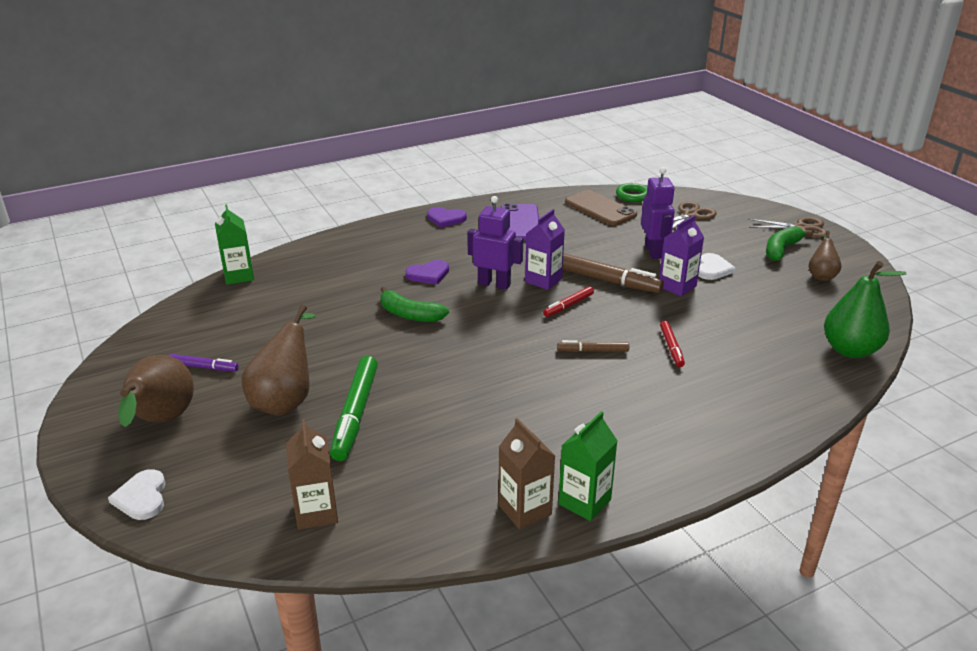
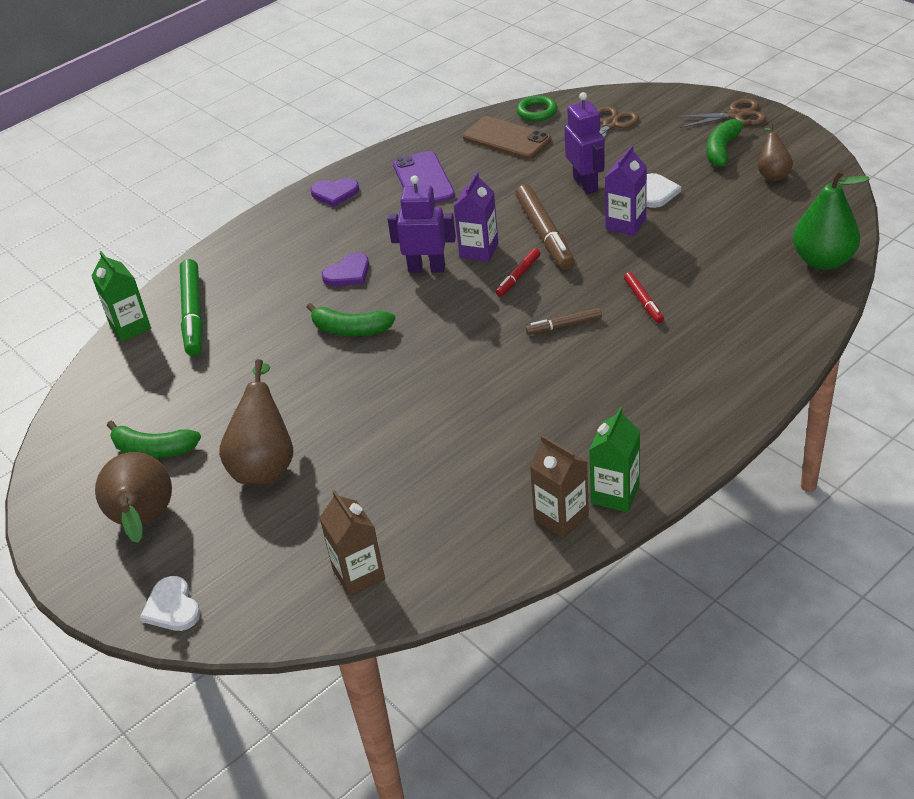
camera: 10 degrees left, 10 degrees up
(203, 367) = (154, 449): purple marker -> green banana
(355, 414) = (347, 461): green marker -> green marker (193, 314)
(604, 280) = (544, 234): brown marker -> brown marker turned 60 degrees clockwise

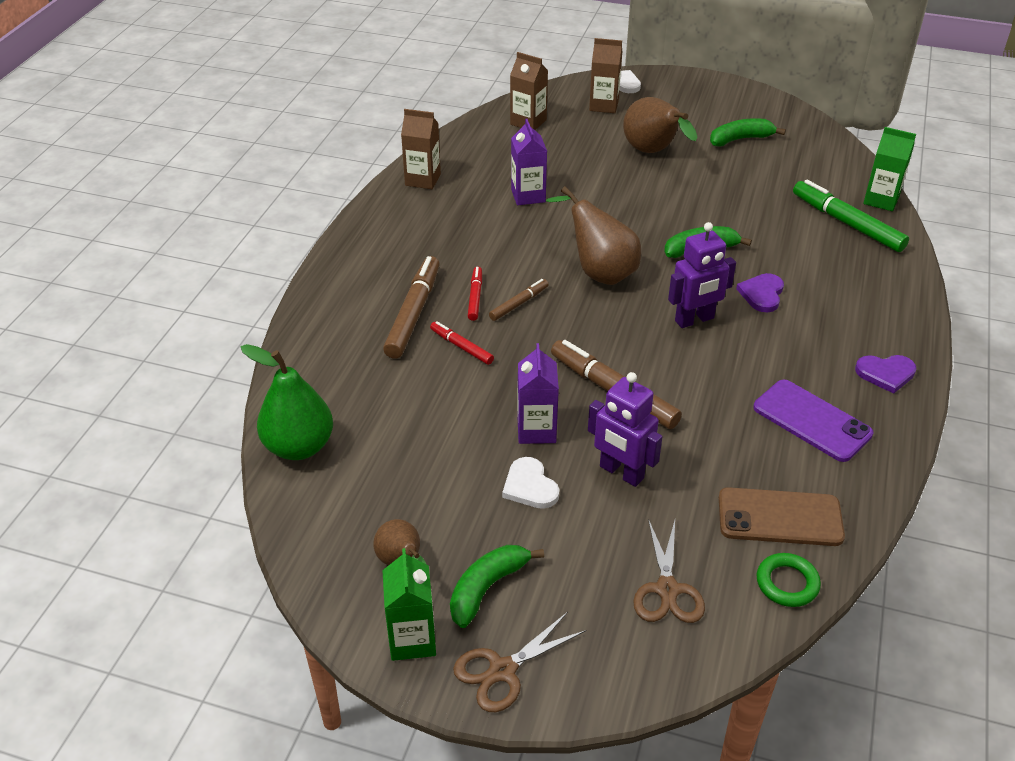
camera: 145 degrees right, 0 degrees up
(144, 523) = (690, 108): brown pear -> brown pear (599, 272)
(238, 570) = (604, 105): none -> brown carton
(335, 193) = (885, 373): purple heart -> purple heart turned 150 degrees counterclockwise
(479, 250) = (663, 353): purple carton -> purple carton (528, 195)
(518, 276) = (600, 337): red marker -> red marker (475, 297)
(615, 494) = (394, 201): green carton -> green carton (412, 639)
(669, 345) = (413, 313): none -> brown marker
(722, 150) = (487, 588): green banana -> green banana turned 135 degrees counterclockwise

